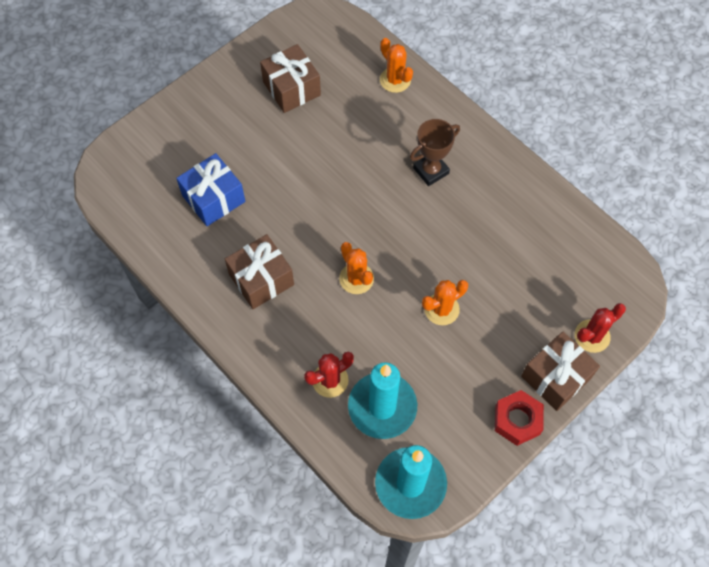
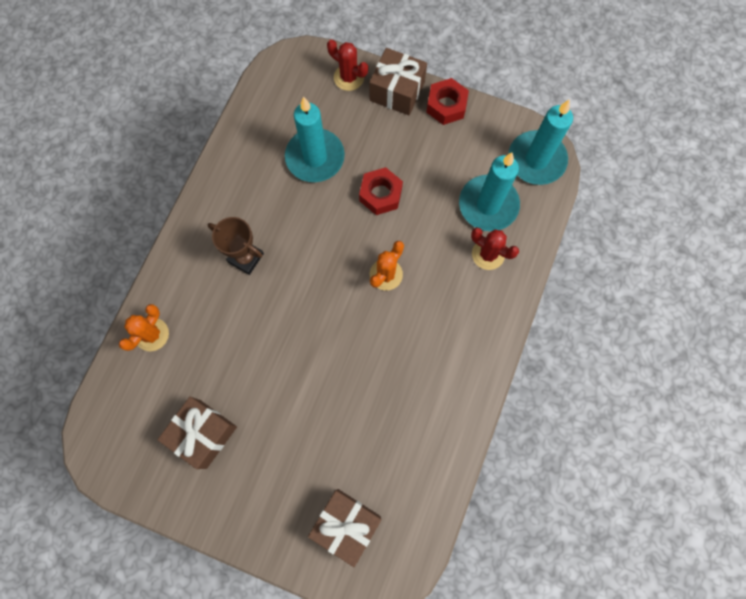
camera: 115 degrees left, 10 degrees up
(213, 198) = (366, 445): blue gift -> none
(261, 279) = (427, 356): brown gift -> brown gift (346, 524)
(441, 309) = (380, 194): orange cactus -> red nut
(509, 267) = (315, 157): none -> turquoise candle

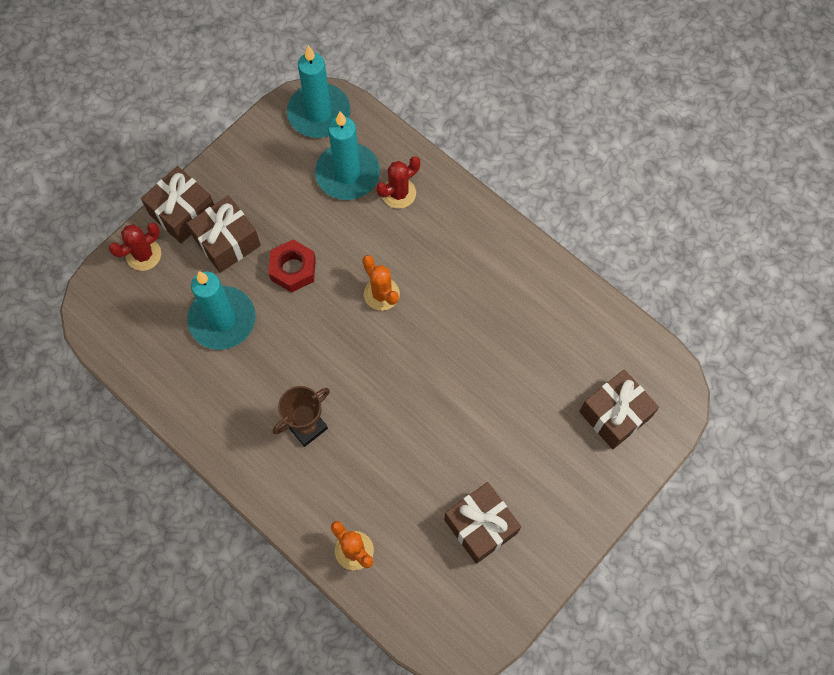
camera: 70 degrees left, 5 degrees down
(385, 134) = (227, 242): none -> brown gift
(446, 106) = (222, 172): red nut -> none

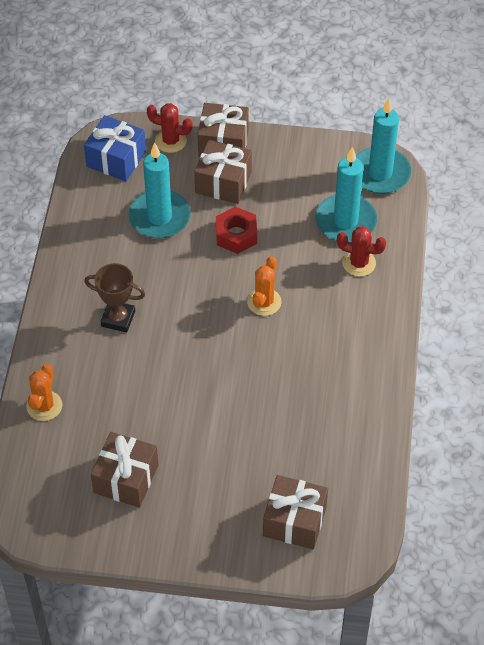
camera: 55 degrees right, 15 degrees down
(125, 314) = (116, 159): none -> blue gift

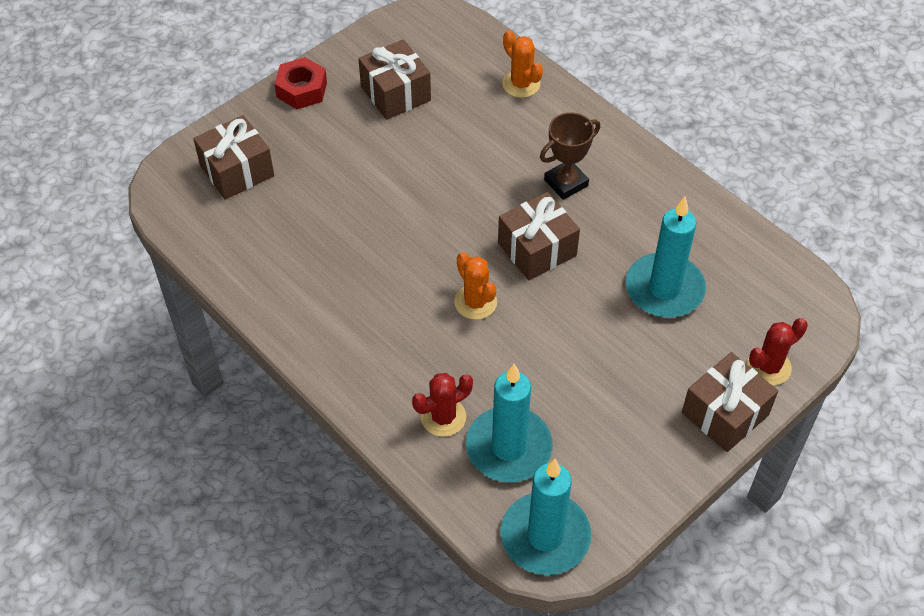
camera: 130 degrees right, 0 degrees up
(116, 159) = (780, 302): blue gift -> none
(223, 182) = (665, 374): brown gift -> brown gift (537, 249)
(236, 235) = (581, 337): red nut -> red nut (302, 90)

